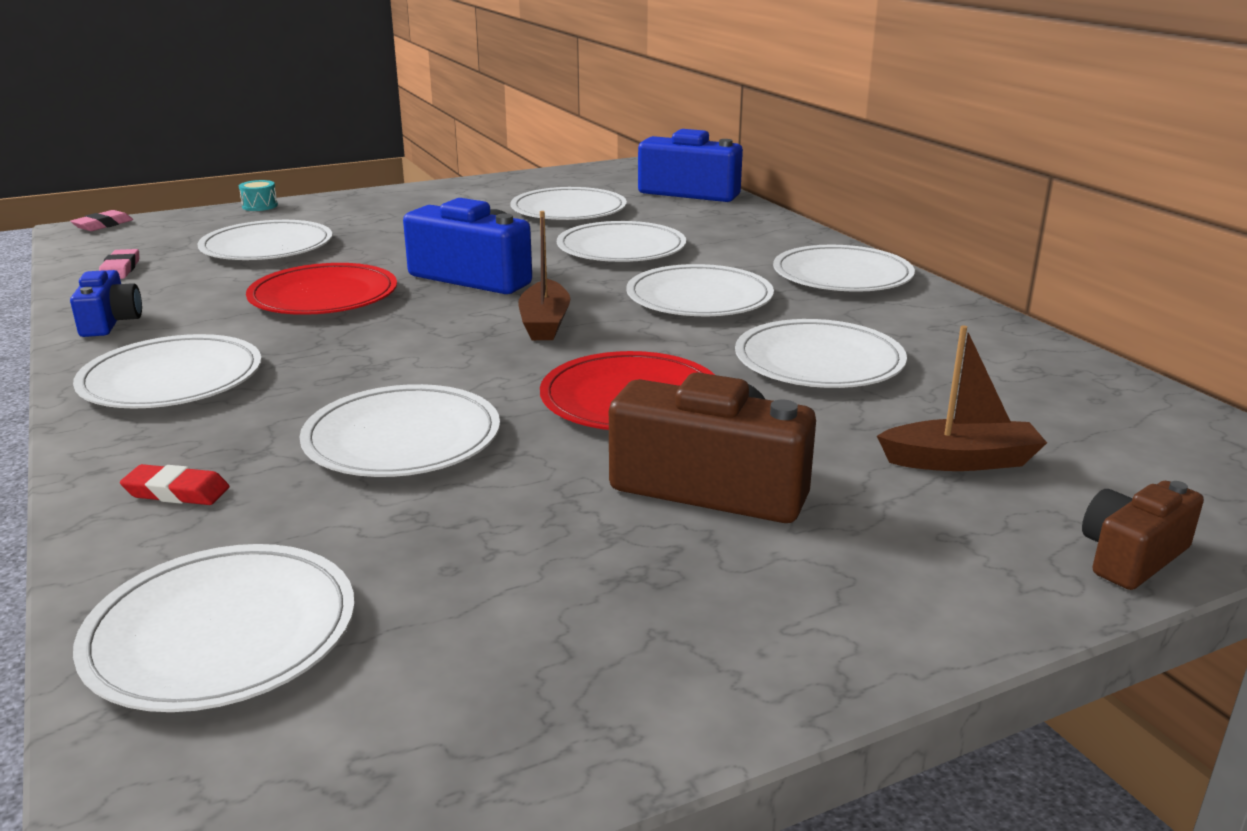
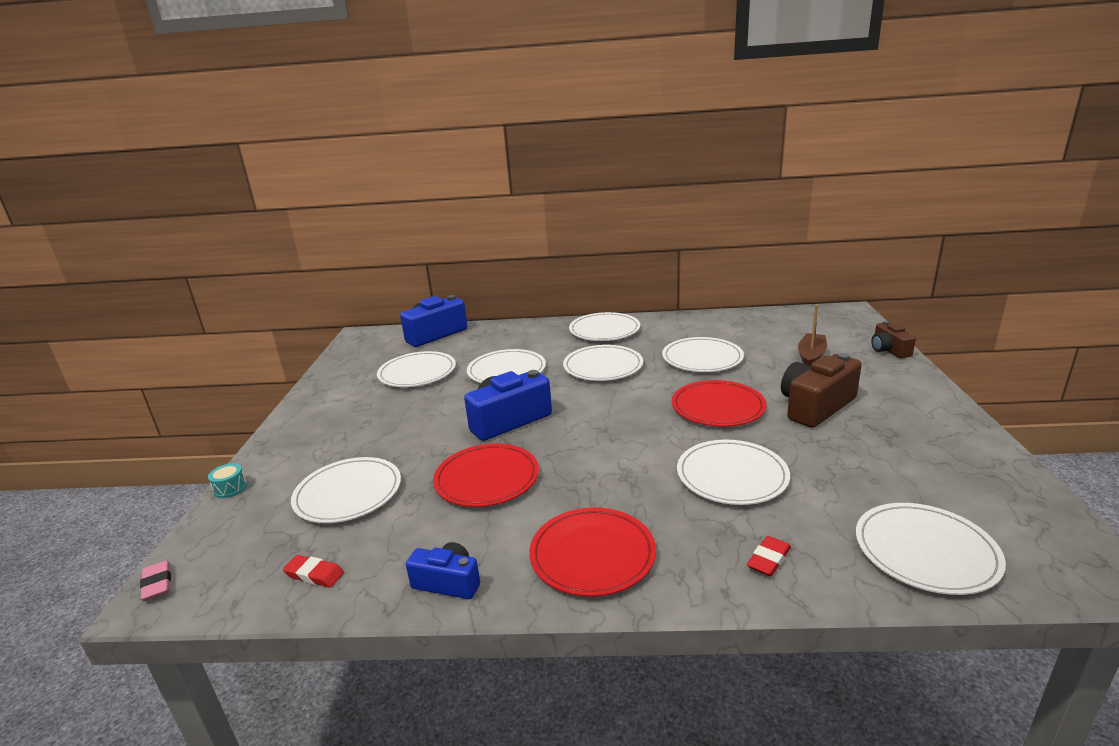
camera: 60 degrees left, 0 degrees up
(120, 269) = (314, 574): pink eraser -> red eraser
(172, 379) = (592, 554): white plate -> red plate
(545, 323) = (603, 411): brown boat -> none

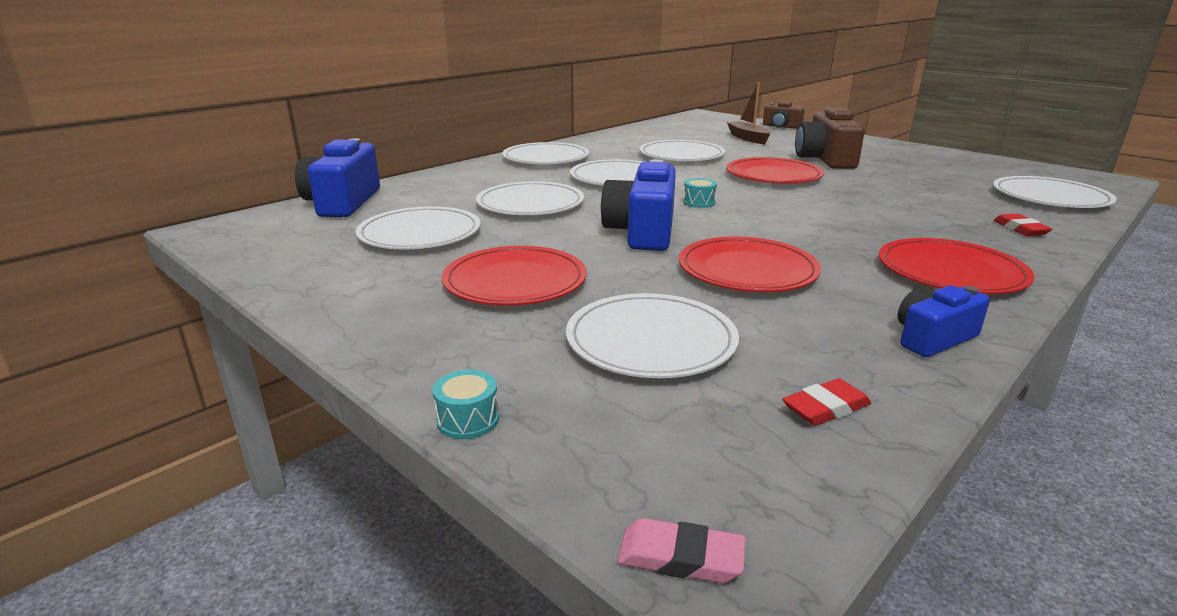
camera: 50 degrees left, 0 degrees up
(383, 425) = (515, 281): none -> red plate
(596, 411) = (699, 202): none -> turquoise drum
(732, 475) = (887, 203): white plate -> none

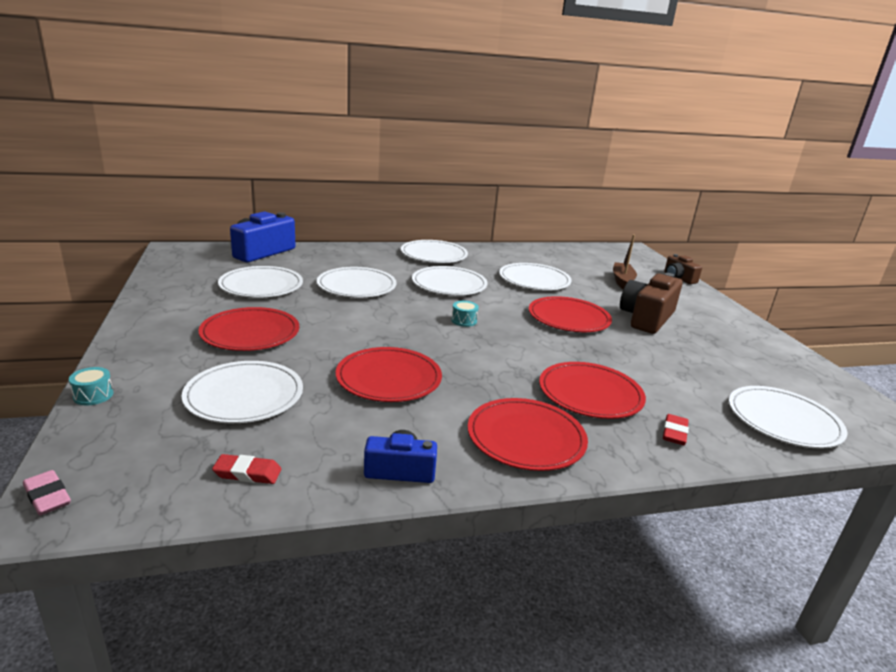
camera: 30 degrees right, 0 degrees up
(642, 232) = (382, 328): blue camera -> none
(914, 223) = (590, 394): none -> red plate

